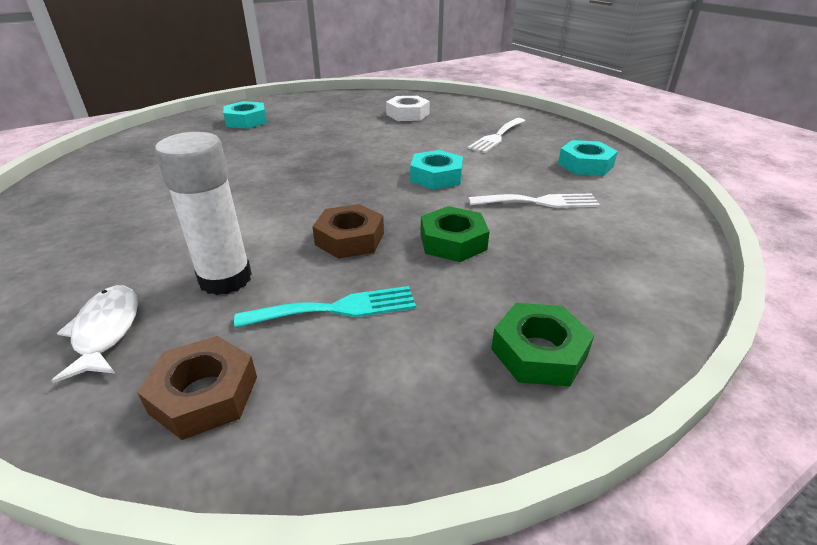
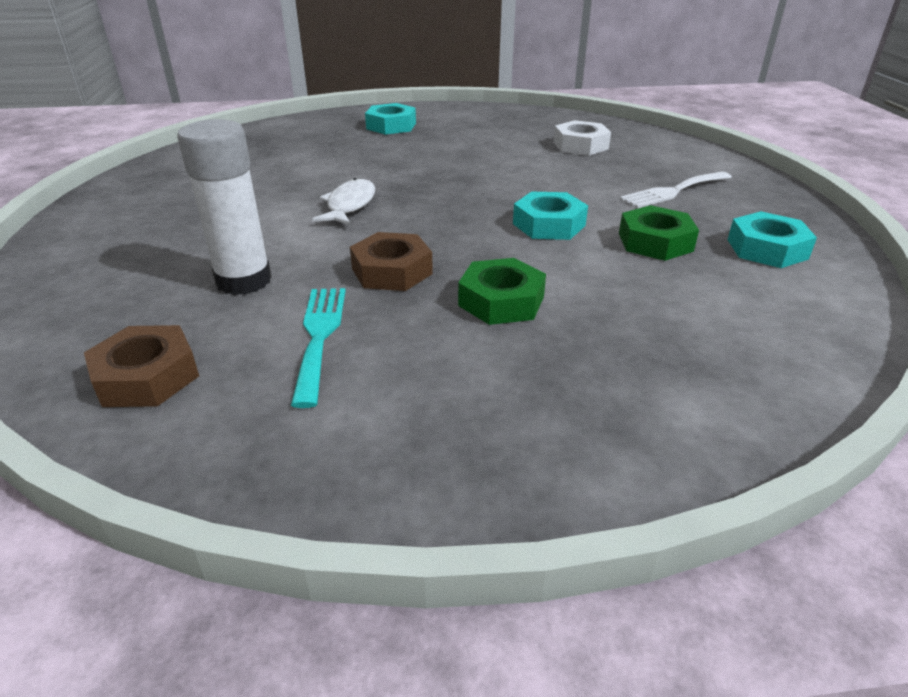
camera: 25 degrees right, 0 degrees up
(106, 331) = (116, 300): white fish -> white fish (349, 205)
(336, 309) = (319, 336): turquoise fork -> turquoise fork turned 105 degrees counterclockwise
(539, 202) = (653, 281): white fork -> none
(539, 352) = (489, 443): green nut -> green nut (655, 242)

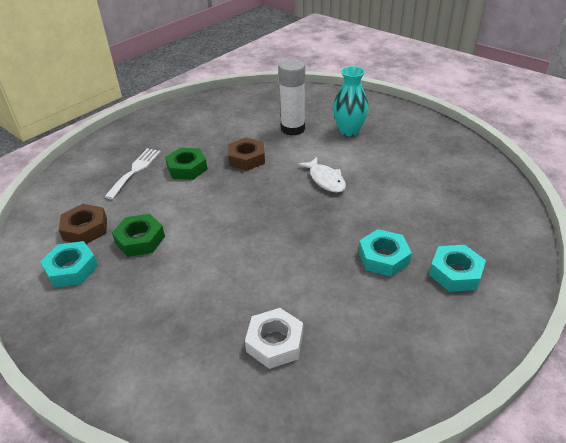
camera: 140 degrees right, 5 degrees up
(146, 376) = (262, 100): brown nut -> brown nut (85, 229)
(191, 239) = (349, 131): none -> turquoise vase
(319, 336) = (234, 128): turquoise fork -> none
(549, 225) = (208, 222): turquoise nut -> turquoise nut (383, 257)
(673, 191) = (153, 306): white fork -> white fork (135, 170)

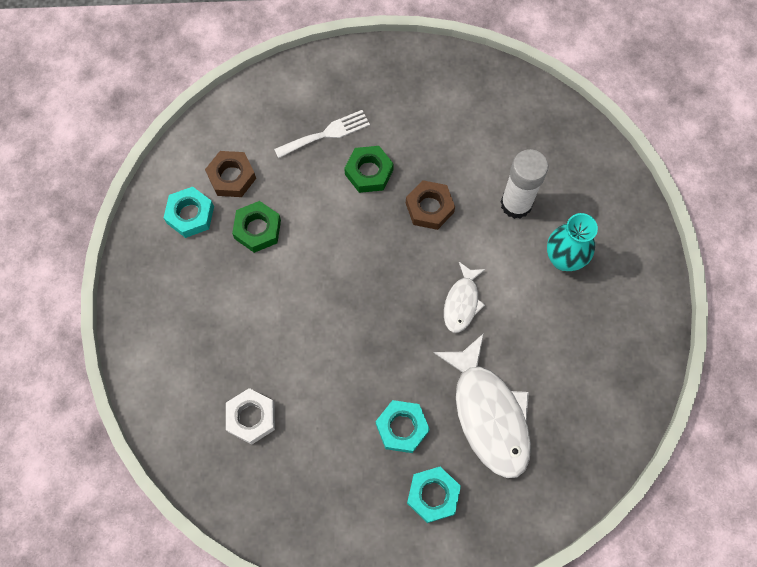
camera: 45 degrees right, 30 degrees up
(418, 211) = (489, 414): none -> white fish

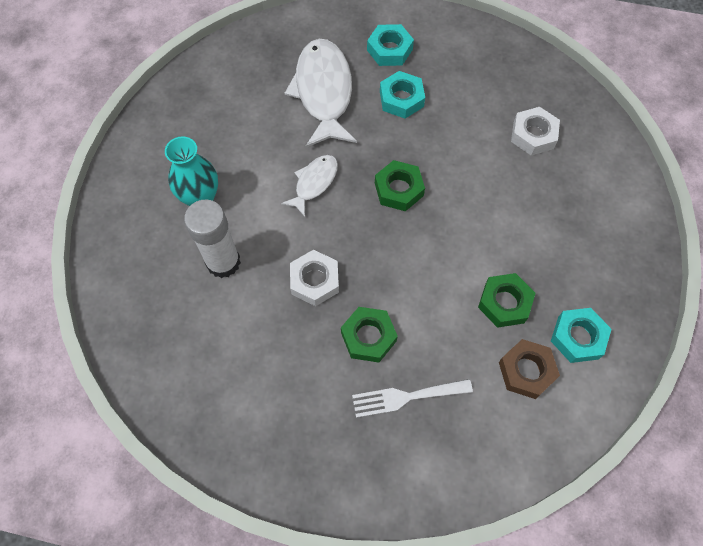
camera: 165 degrees left, 5 degrees down
(377, 317) = (398, 189): none -> green nut
(429, 208) = (315, 281): brown nut -> white nut

